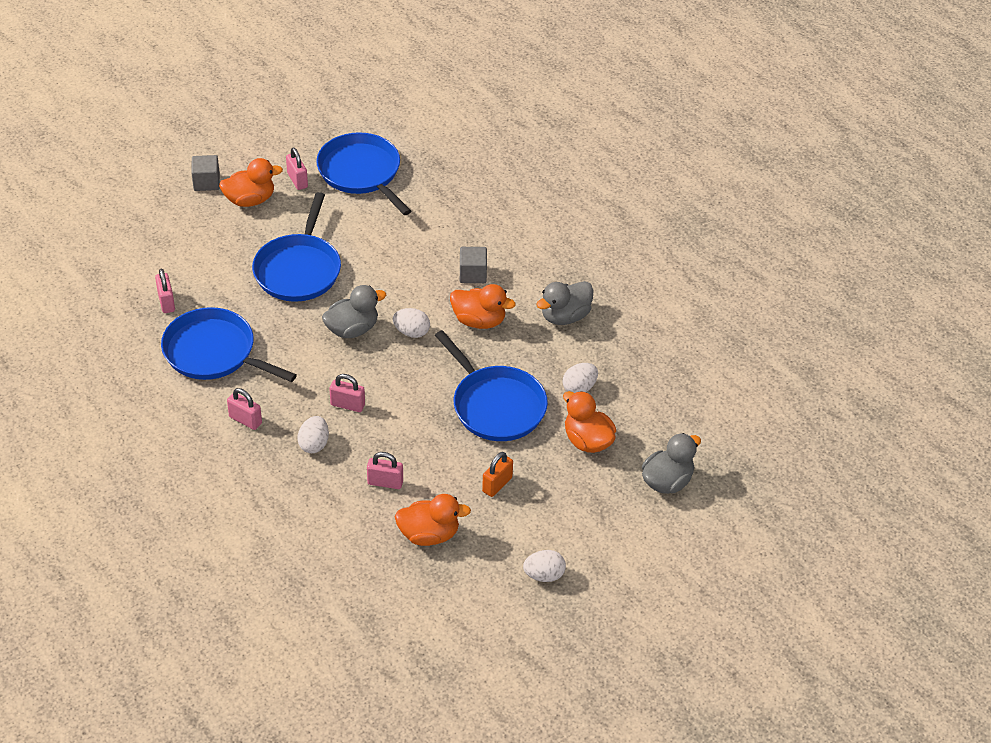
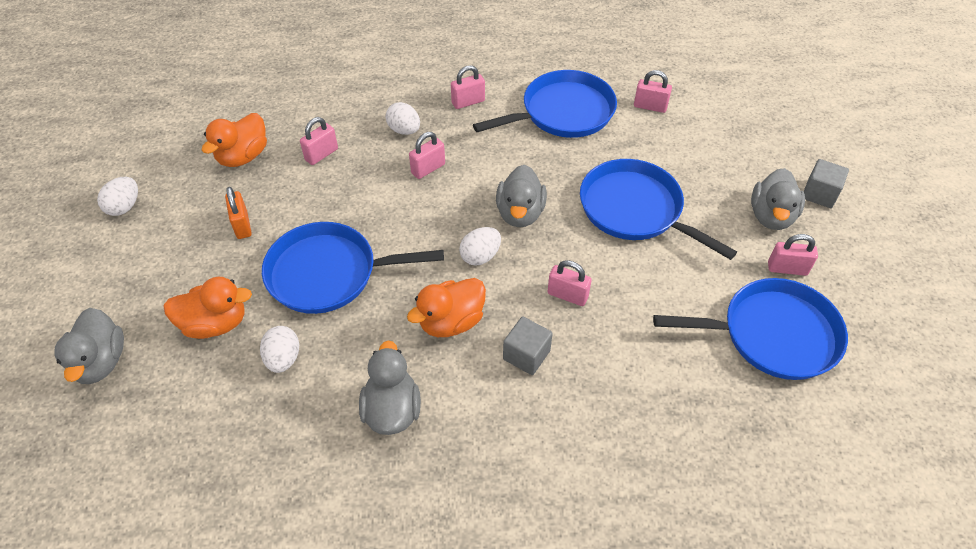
camera: 125 degrees right, 5 degrees up
(250, 200) = (771, 216): orange duck -> grey duck
(408, 274) = (567, 295): none -> pink padlock

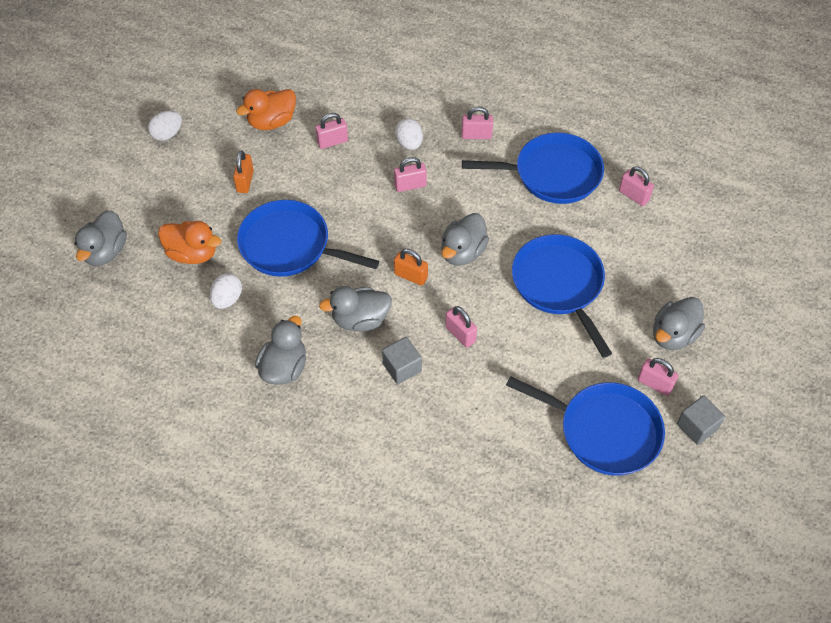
camera: 25 degrees right, 5 degrees up
(451, 322) = (360, 319): orange duck -> grey duck
(480, 256) = (411, 276): white egg -> orange padlock
(819, 194) = (731, 332): grey cube -> grey cube (697, 426)

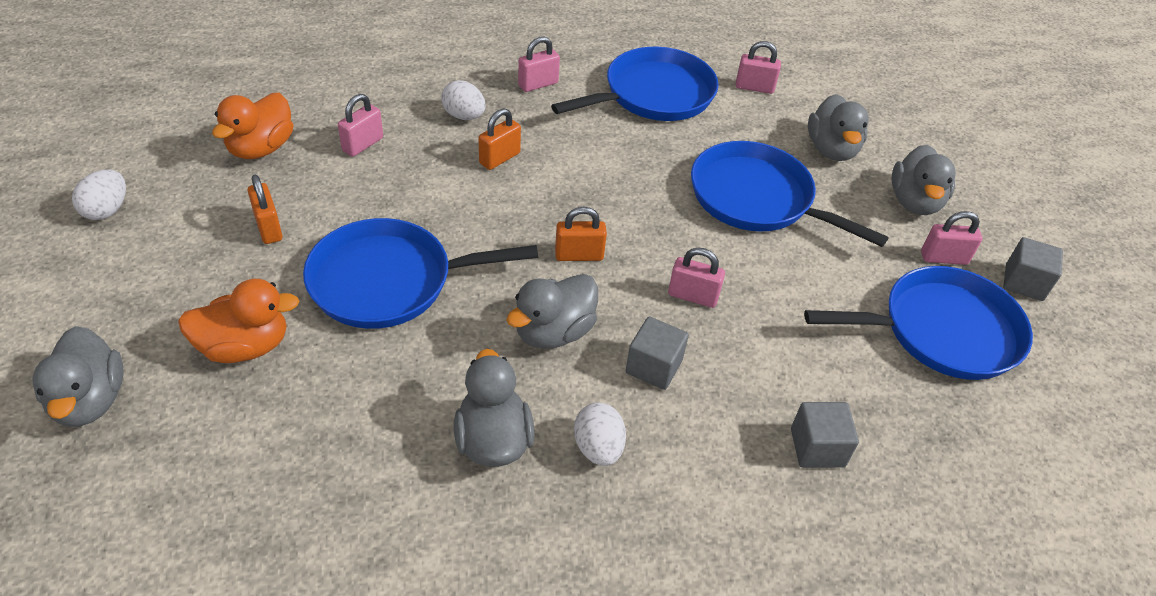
camera: 35 degrees left, 10 degrees down
(227, 299) = (342, 385): white egg -> white egg (598, 448)
(410, 185) = (499, 158): pink padlock -> orange padlock
(458, 460) = (817, 448): none -> grey cube
(462, 252) = (620, 206): grey duck -> grey duck (831, 149)

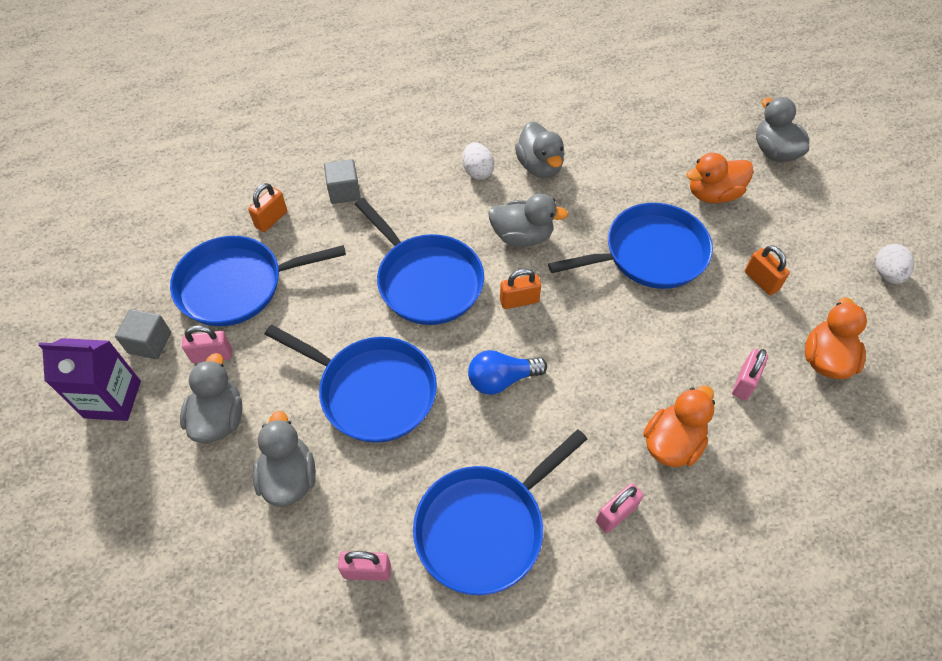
camera: 175 degrees right, 10 degrees up
(464, 116) = (672, 443): white egg -> orange duck
(499, 158) = (616, 392): orange padlock -> orange padlock (271, 219)
(554, 332) = (522, 236): grey duck -> grey duck turned 60 degrees clockwise
(617, 186) = (501, 379): none -> blue light bulb
(653, 367) = (450, 224): grey cube -> none
(692, 296) = (426, 281): pink padlock -> blue pan
(1036, 235) = (112, 399): none -> purple carton

